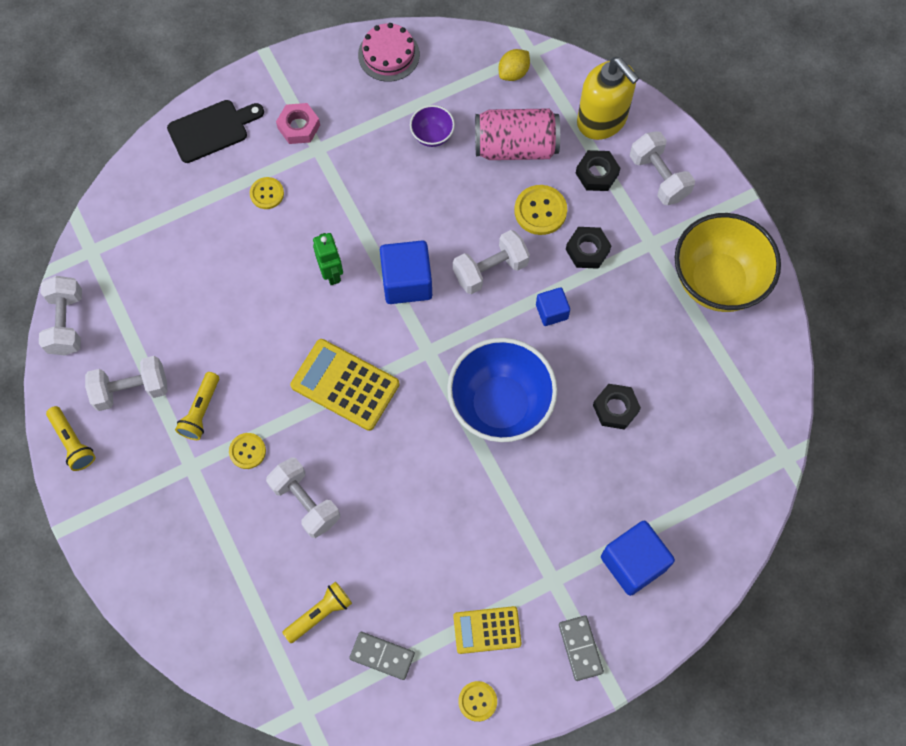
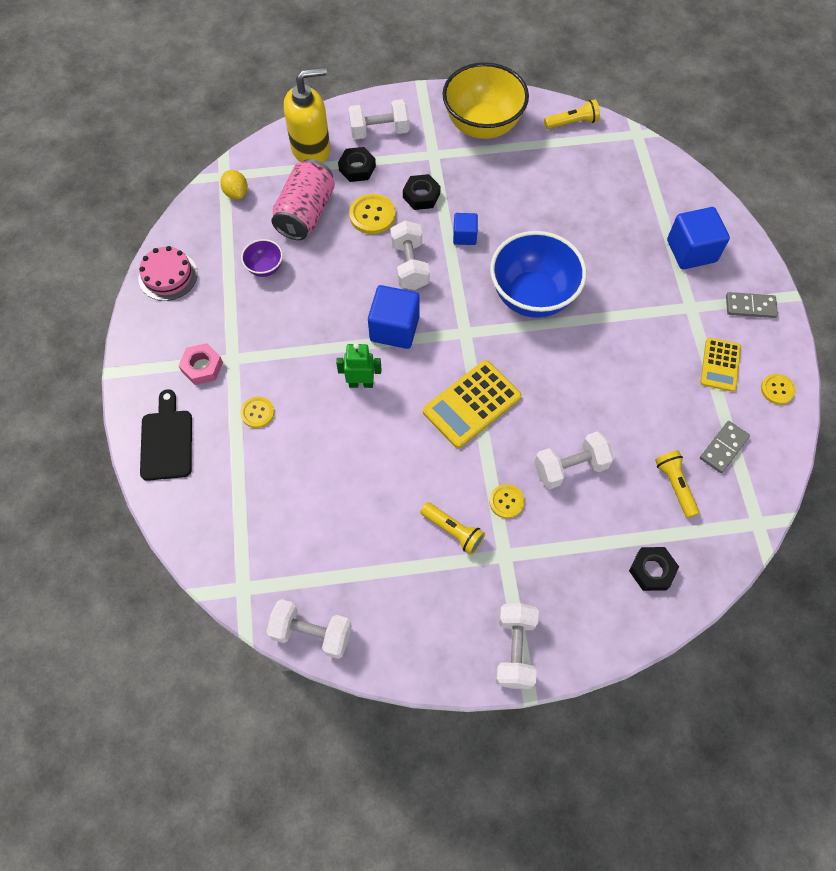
camera: 70 degrees left, 5 degrees down
(72, 442) = (442, 660): yellow flashlight -> yellow flashlight (572, 123)
(131, 389) = (408, 588): white dumbbell -> white dumbbell (514, 650)
(615, 408) = (563, 221): black nut -> black nut (652, 570)

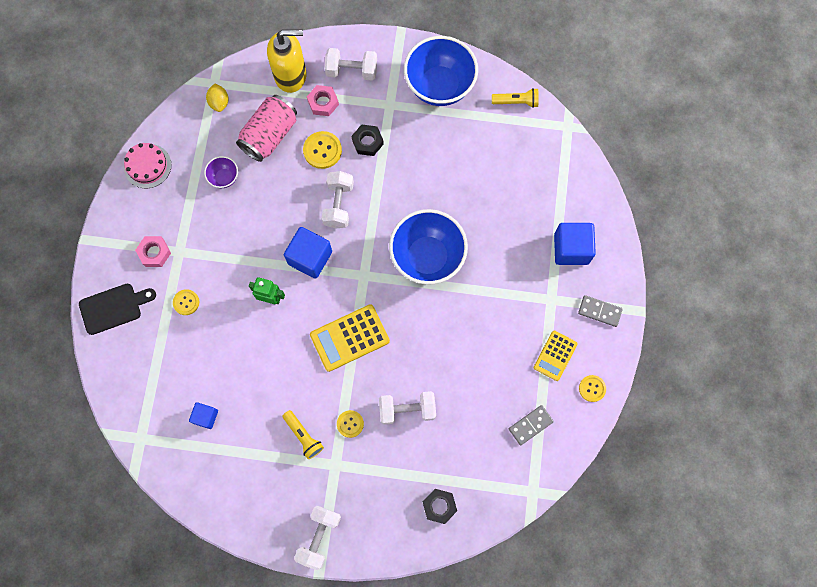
camera: 15 degrees right, 10 degrees up
(167, 441) = (114, 308): black cutting board -> black cutting board turned 60 degrees clockwise
(312, 633) = (180, 485): white dumbbell -> none
(357, 168) = (323, 102): black nut -> pink nut
(464, 236) = (391, 188): blue cube -> blue cube (206, 417)
(482, 125) = (439, 86): yellow bowl -> blue bowl
(675, 486) = (481, 445): yellow flashlight -> none

